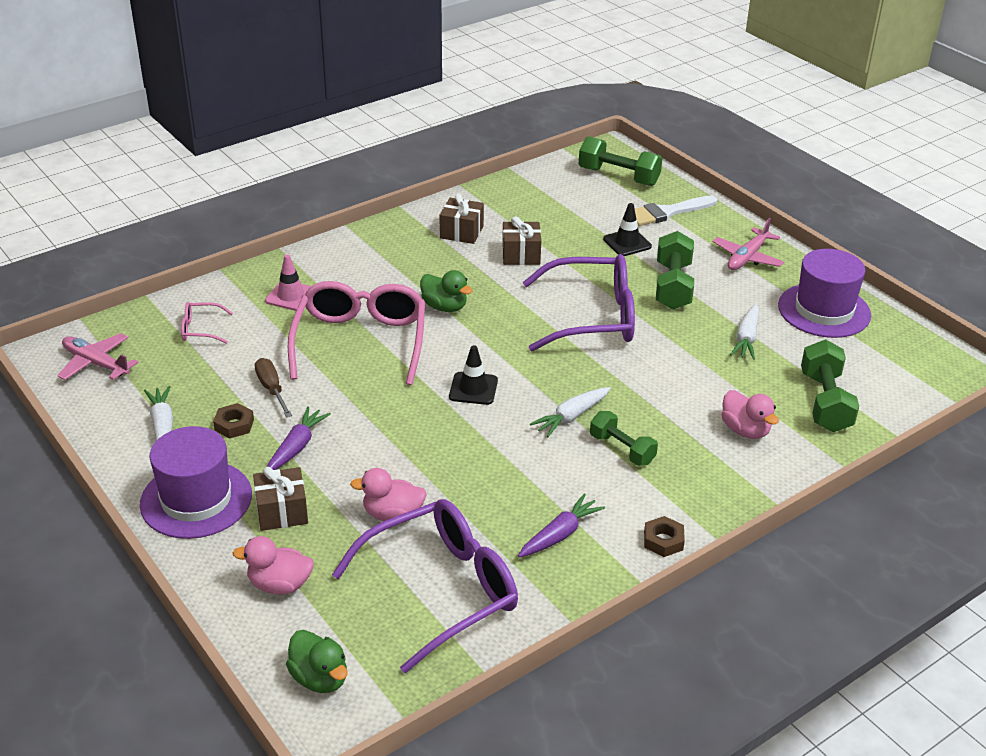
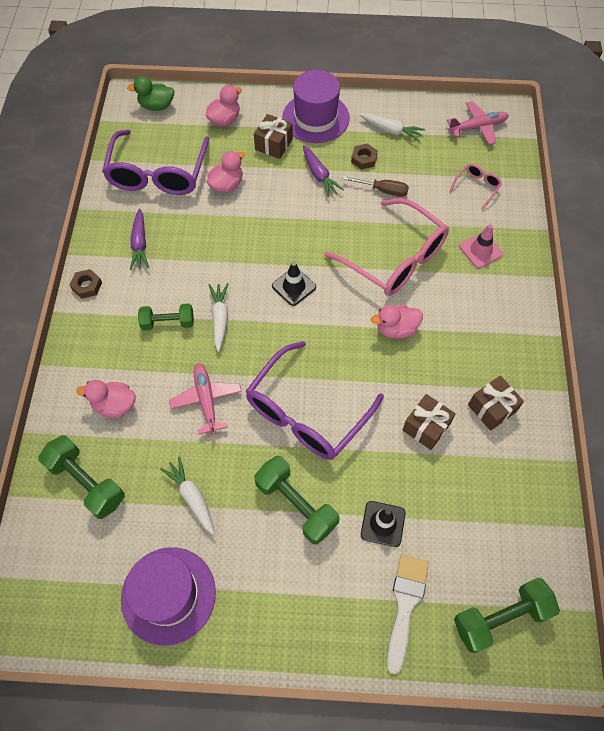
camera: 130 degrees right, 25 degrees up
(444, 307) = (396, 329): green duck -> pink duck
(747, 257) = (284, 607): pink plane -> pink plane (206, 400)

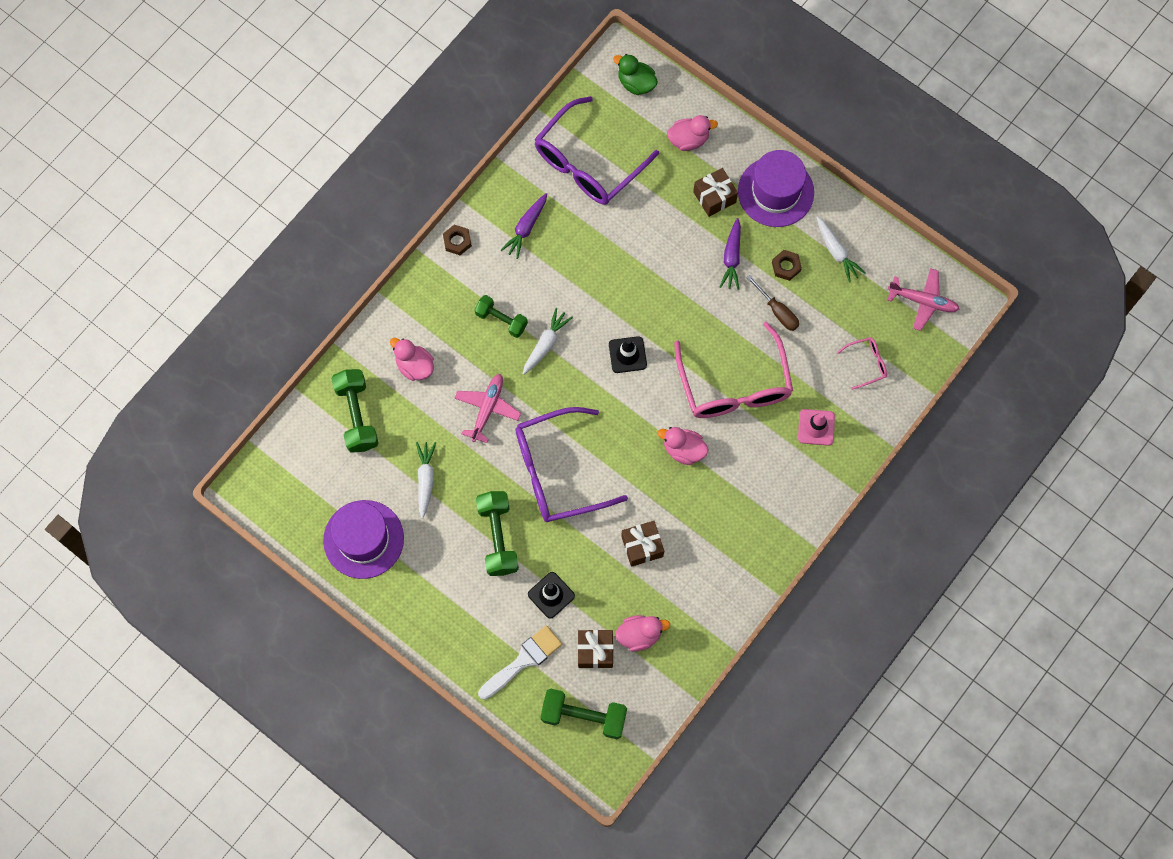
camera: 35 degrees right, 10 degrees up
(227, 185) = (641, 214): pink duck -> pink duck (639, 635)
(492, 408) = (706, 567): brown gift -> brown gift (595, 651)

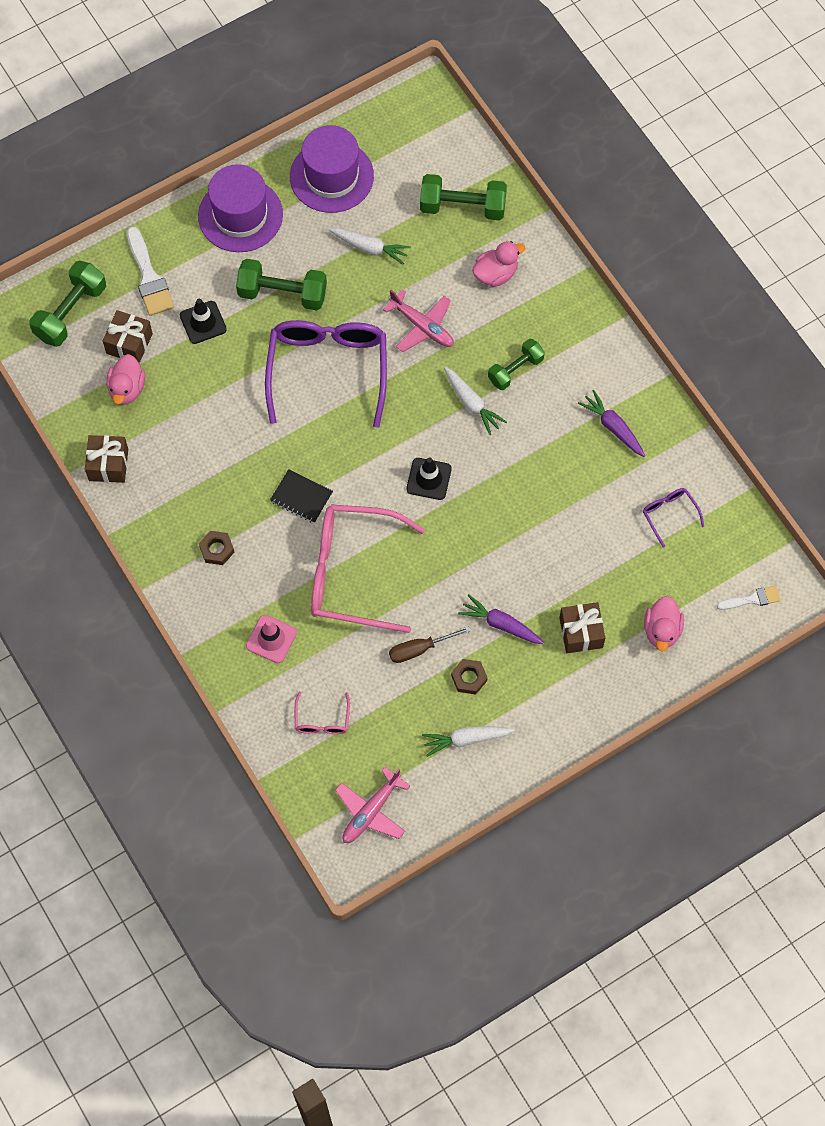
camera: 110 degrees right, 5 degrees down
(457, 241) = (621, 356): brown nut -> brown nut (217, 549)
(587, 163) = (669, 514): purple glasses -> purple glasses, size x0.43
(636, 83) = (752, 599): green duck -> white brush
(642, 546) = (216, 422): brown gift -> brown gift (108, 465)
(683, 450) = (301, 497): pink duck -> black notebook
(775, 192) = (564, 701): purple hat -> purple hat (240, 215)

